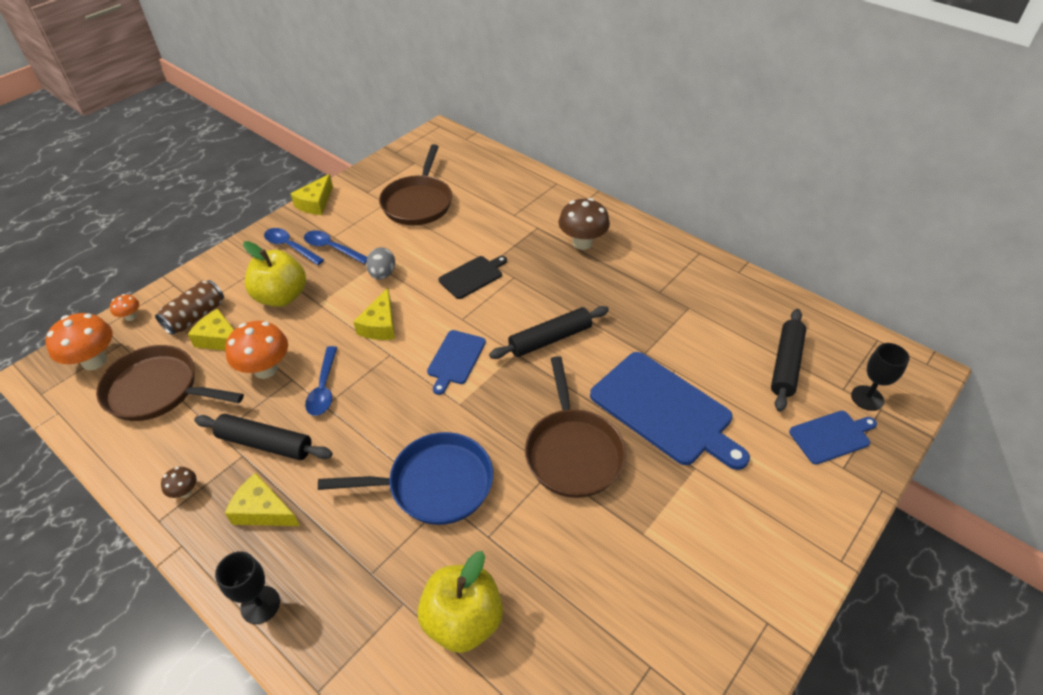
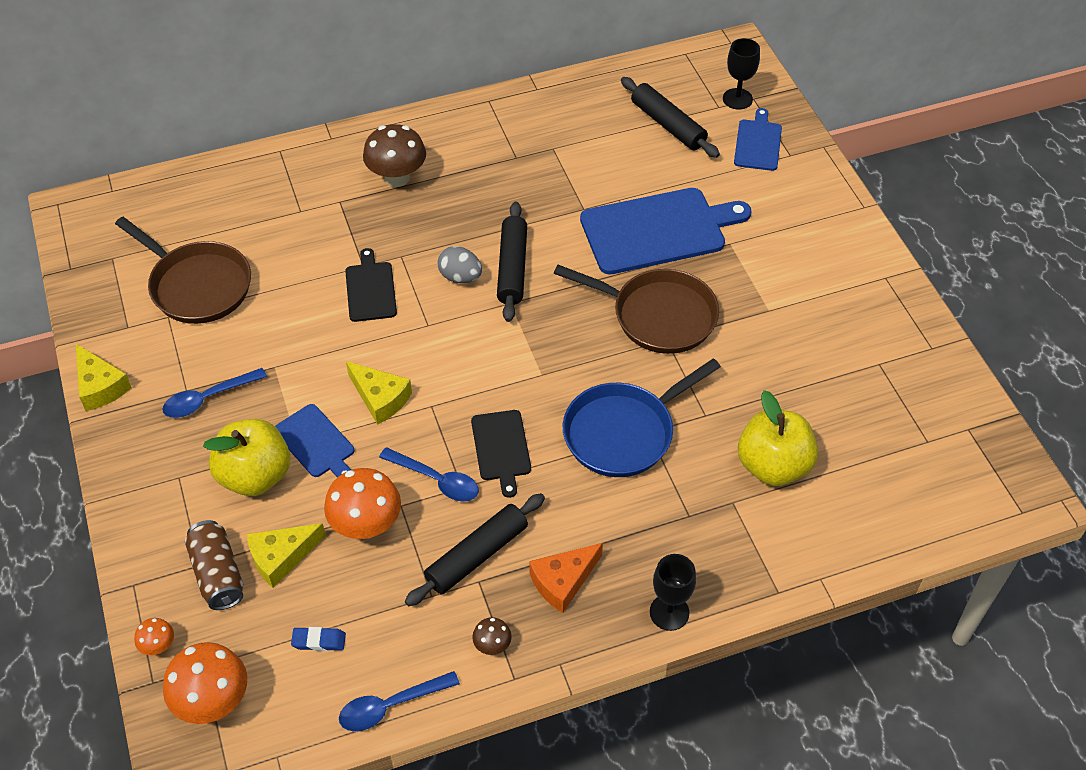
camera: 60 degrees left, 5 degrees up
(158, 390) = (319, 641): brown pan -> blue eraser
(263, 510) = (563, 581): yellow cheese -> orange cheese
(290, 247) = (167, 440): blue spoon -> blue spoon (390, 706)
(373, 412) = (501, 448): none -> black cutting board
(382, 274) = (298, 366): grey egg -> grey egg (460, 277)
(434, 484) = (624, 432): blue pan -> blue pan turned 150 degrees counterclockwise
(455, 359) = (481, 353): blue cutting board -> blue cutting board (316, 443)

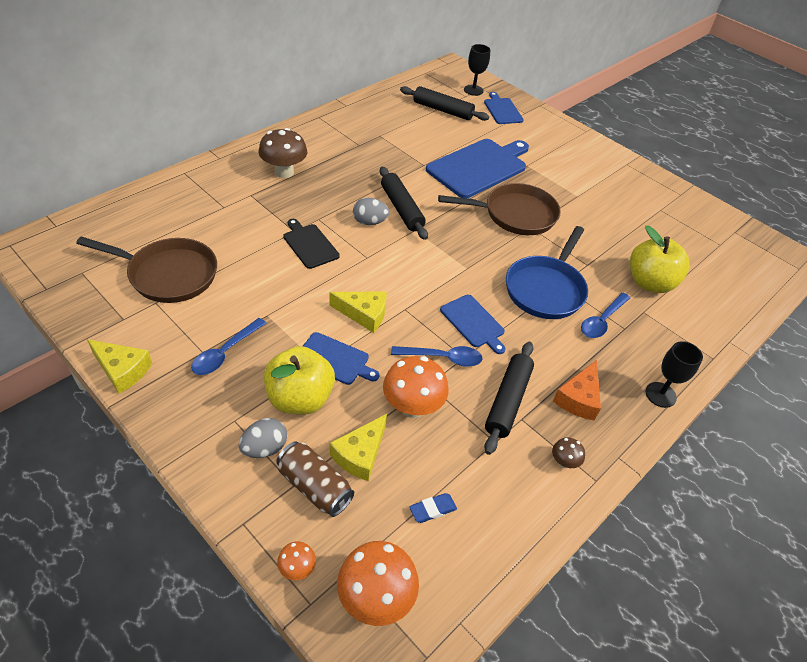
camera: 30 degrees left, 5 degrees down
(192, 517) = (264, 448): none -> grey egg
(390, 706) = (522, 539): blue spoon -> blue spoon (602, 321)
(501, 448) = (473, 323): black cutting board -> blue cutting board

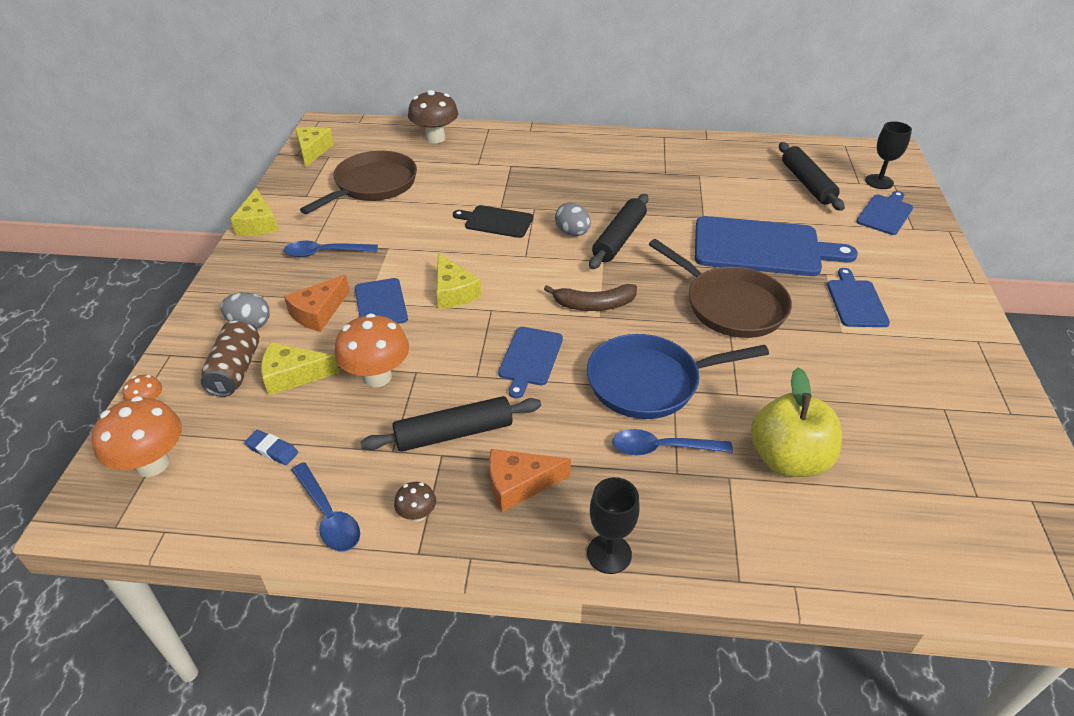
camera: 55 degrees right, 5 degrees down
(56, 276) = (313, 150): none -> yellow cheese
(168, 274) = (372, 185): brown pan -> brown pan turned 120 degrees counterclockwise
(284, 172) = (563, 162): brown mushroom -> brown mushroom (435, 138)
(300, 398) = (318, 312): yellow apple -> orange cheese
(309, 245) = (496, 221): black cutting board -> black cutting board turned 90 degrees counterclockwise
(442, 358) = (458, 363): blue spoon -> blue spoon (328, 516)
(453, 262) = (594, 305): none -> brown banana
(560, 174) = (856, 301): none -> blue cutting board

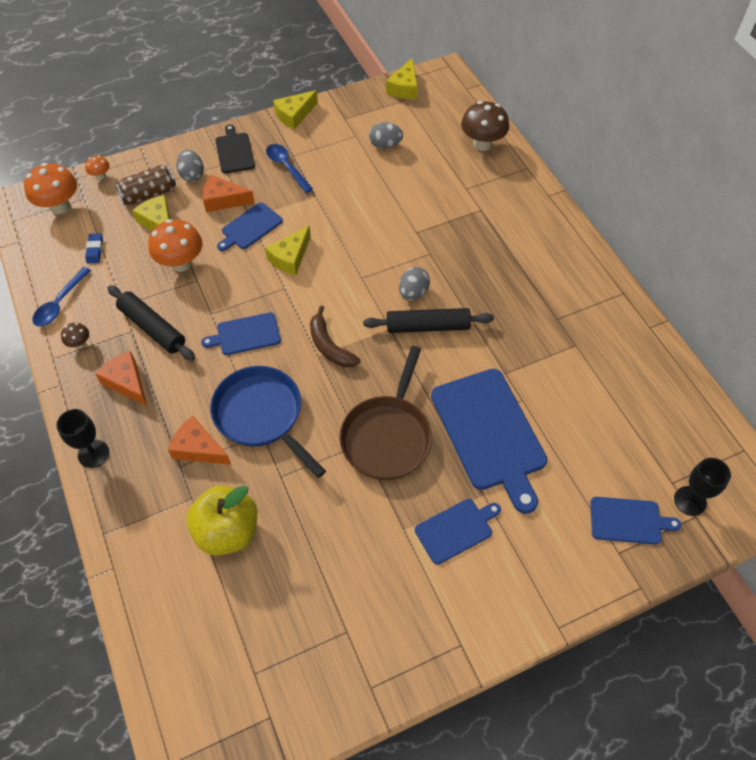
camera: 60 degrees right, 15 degrees up
(313, 150) = (404, 88): yellow cheese -> yellow cheese turned 135 degrees clockwise
(372, 185) = (385, 145): brown pan -> grey egg
(496, 221) = (393, 239): black cutting board -> black cutting board (234, 151)
(662, 448) = (198, 448): blue spoon -> orange cheese
(807, 183) = (632, 437): black rolling pin -> none

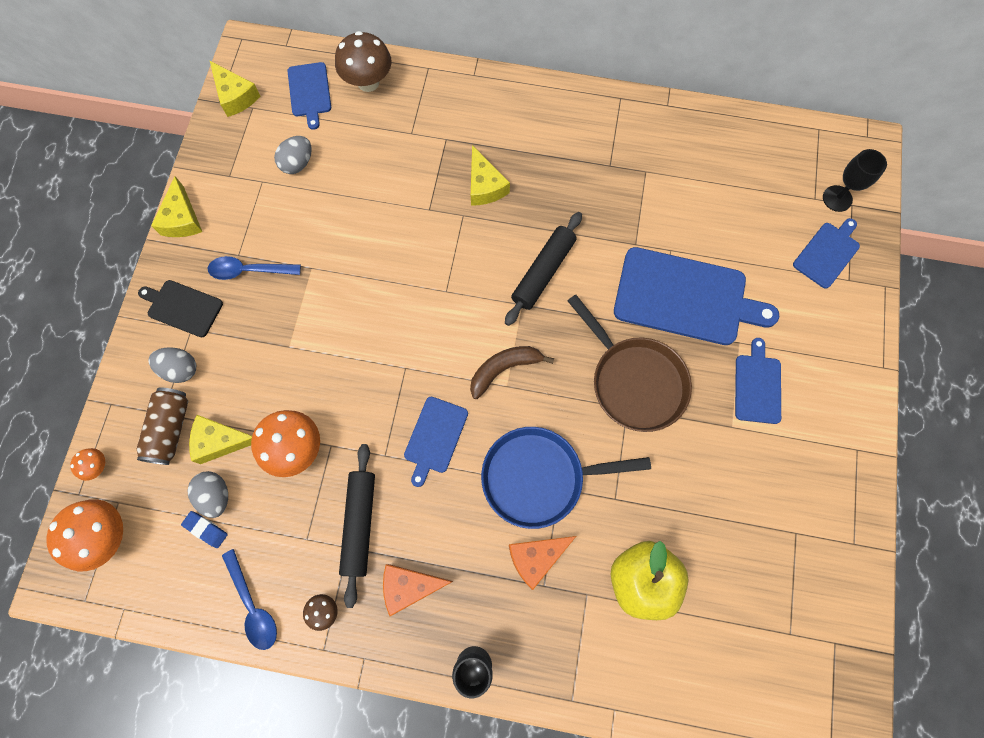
camera: 55 degrees left, 15 degrees up
(152, 328) = (359, 524): black rolling pin -> black rolling pin turned 75 degrees counterclockwise
(223, 200) = (243, 358): orange cheese -> none
(250, 227) = (302, 354): blue cutting board -> blue cutting board (309, 92)
(290, 257) = (371, 339): yellow cheese -> yellow cheese (484, 186)
(329, 346) = (504, 369): brown banana -> brown banana turned 150 degrees clockwise
(413, 293) = (497, 259): grey egg -> grey egg (216, 496)

